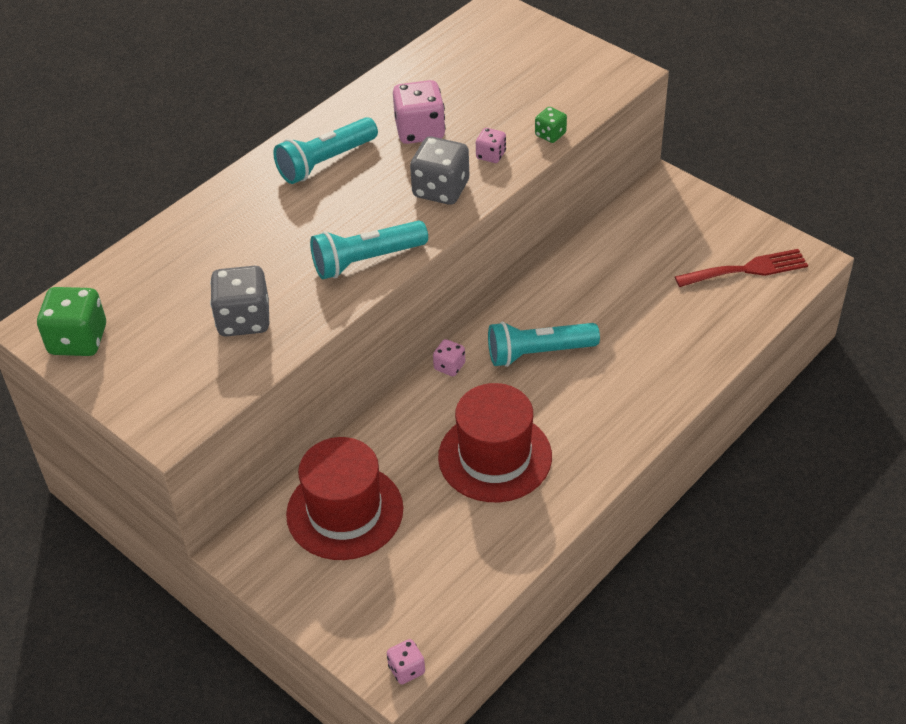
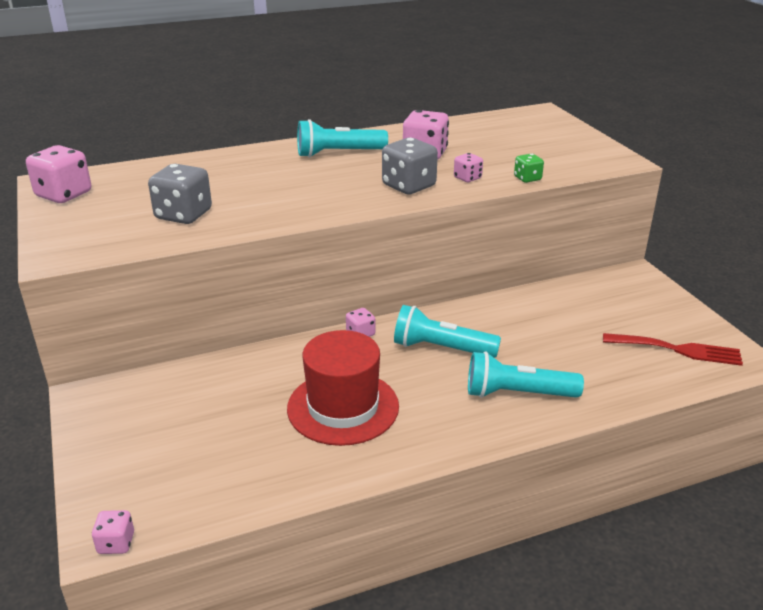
camera: 25 degrees right, 15 degrees down
(78, 340) = (64, 194): green dice -> pink dice
(345, 511) = (188, 400): red hat -> none
(366, 260) = (310, 208): turquoise flashlight -> turquoise flashlight (517, 394)

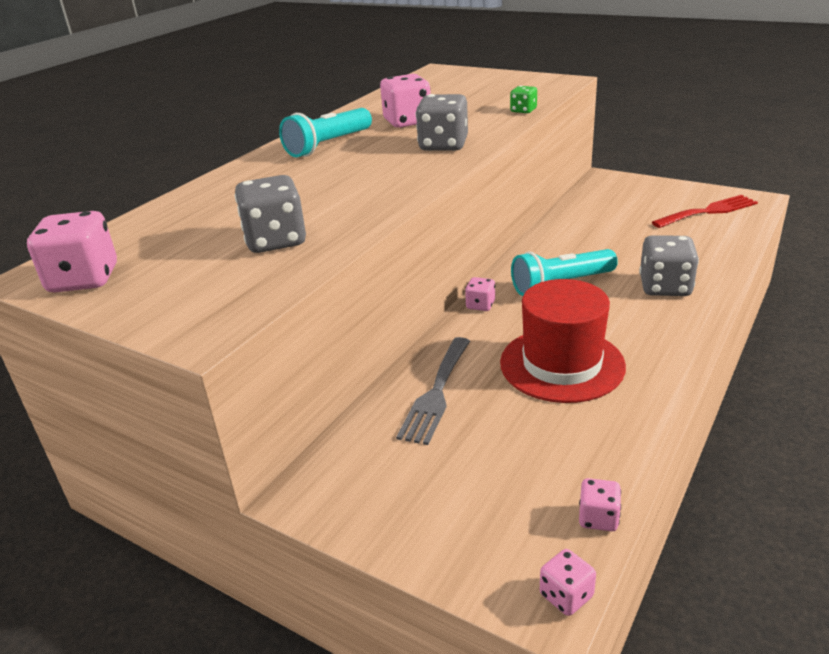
camera: 35 degrees left, 0 degrees up
(238, 379) = (436, 393): none -> grey fork
(467, 178) = (478, 125): pink dice -> pink dice (598, 518)
(517, 394) = (665, 287): turquoise flashlight -> grey dice

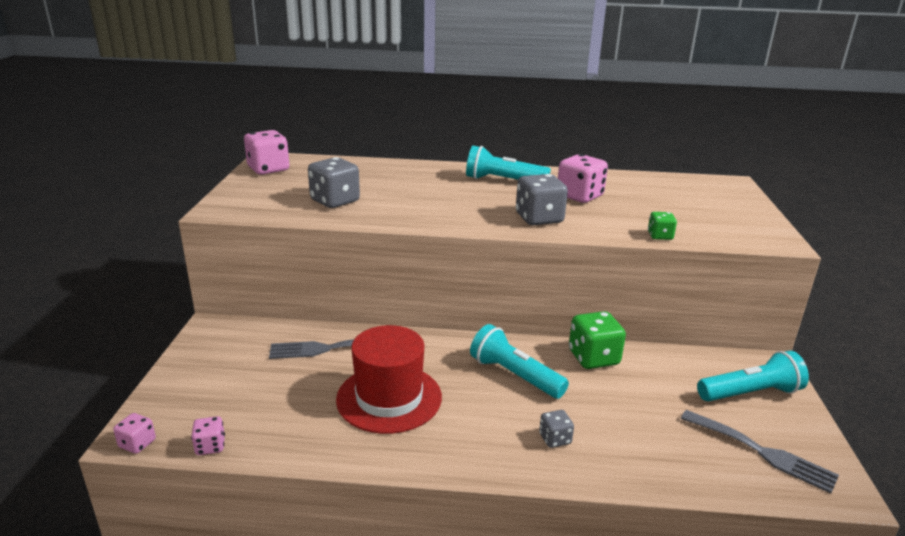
camera: 60 degrees right, 5 degrees down
(480, 305) = (453, 342): pink dice -> none
(555, 241) = (593, 358): none -> green dice
(637, 195) = (750, 393): none -> turquoise flashlight
(665, 287) = (555, 439): grey dice -> grey dice, size x0.53
(709, 211) = (763, 452): red fork -> grey fork

